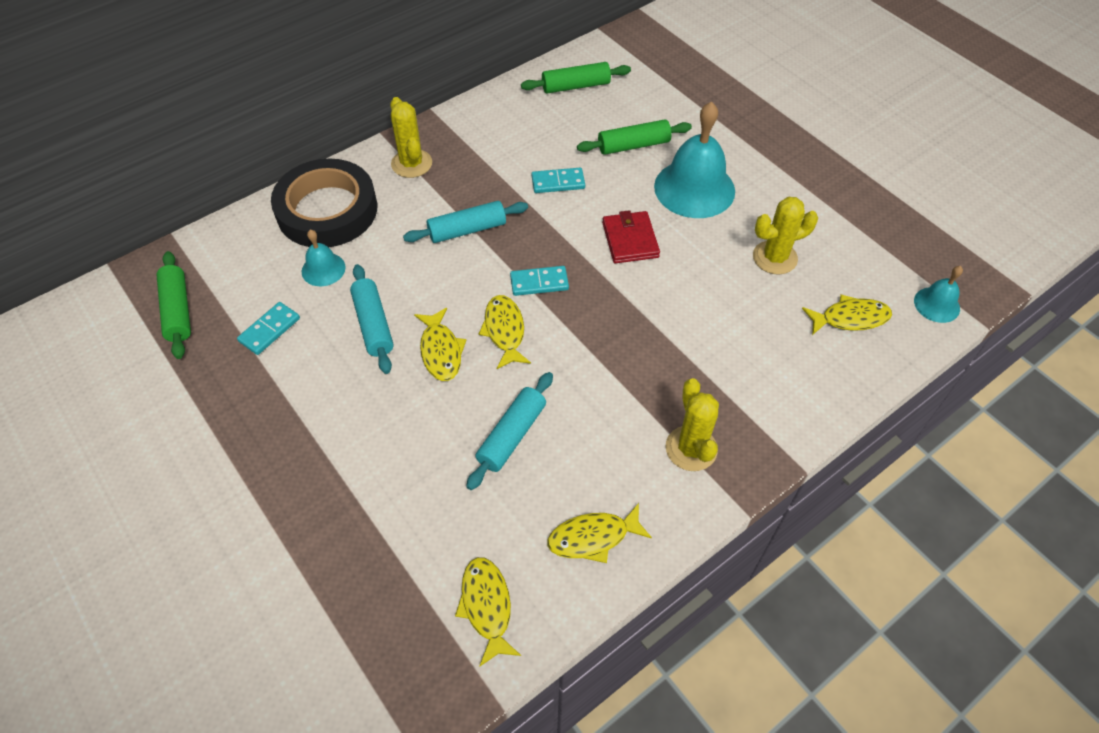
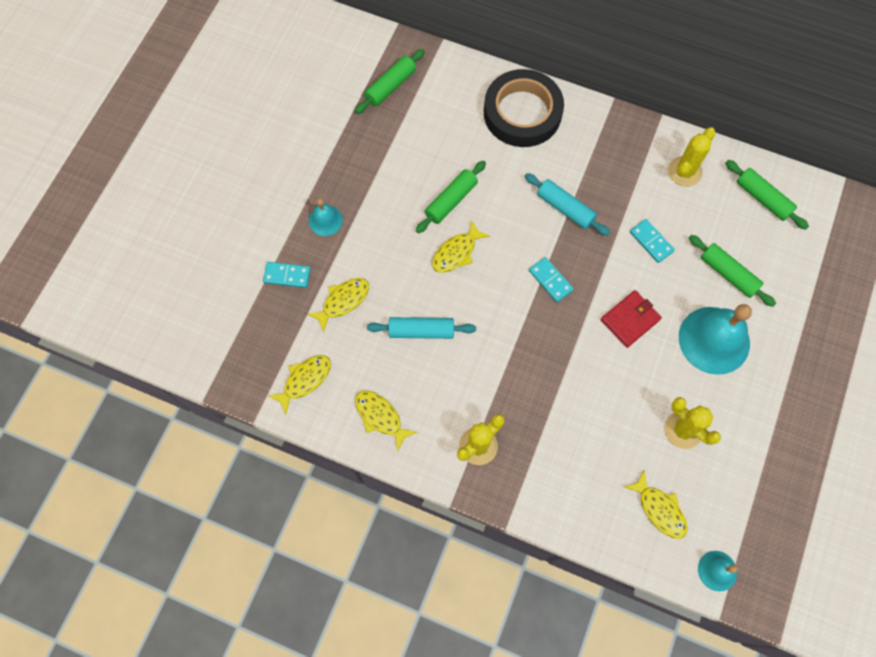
camera: 60 degrees right, 15 degrees up
(269, 330) = (409, 145): turquoise domino -> turquoise domino (287, 275)
(323, 269) = (473, 143): turquoise bell -> turquoise bell (325, 220)
(373, 324) = (451, 201): turquoise rolling pin -> green rolling pin
(411, 163) = (600, 136): yellow cactus -> yellow cactus (684, 172)
(504, 331) = (496, 281): yellow fish -> yellow fish (343, 301)

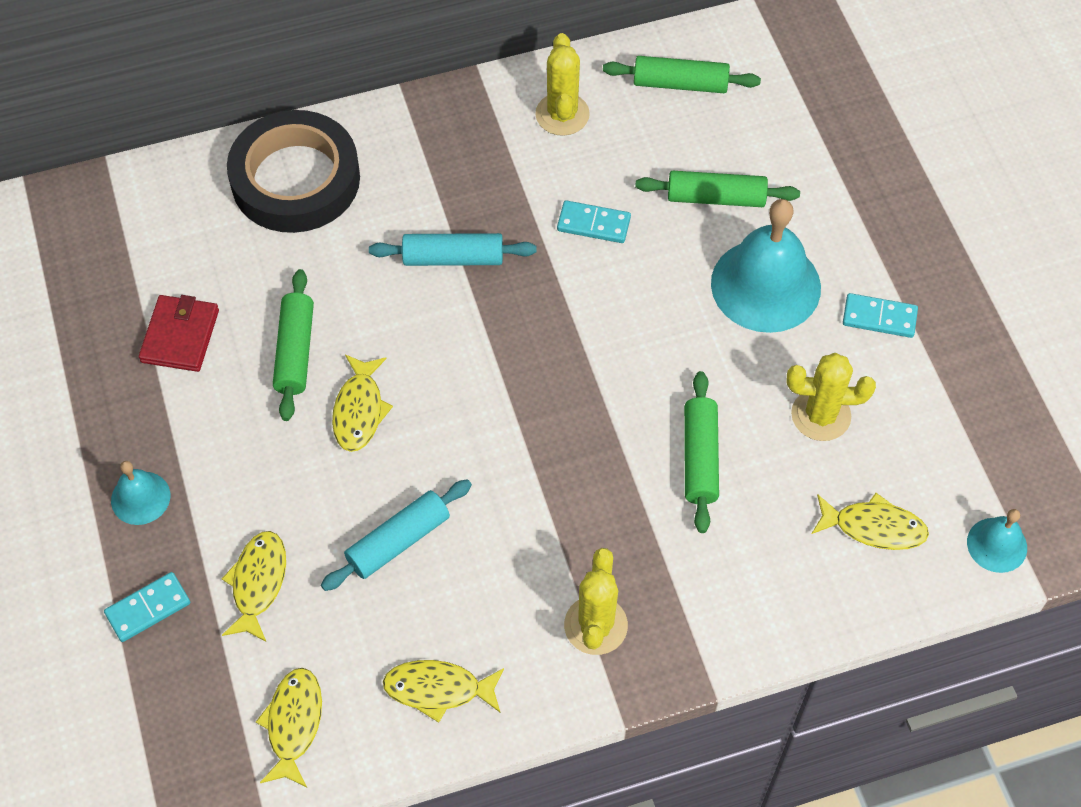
camera: 40 degrees left, 10 degrees down
(390, 86) = (83, 264): green rolling pin -> green rolling pin (700, 458)
(550, 280) = (510, 357): turquoise domino -> turquoise domino (879, 317)
(630, 320) = (648, 333): red wallet -> red wallet (180, 336)

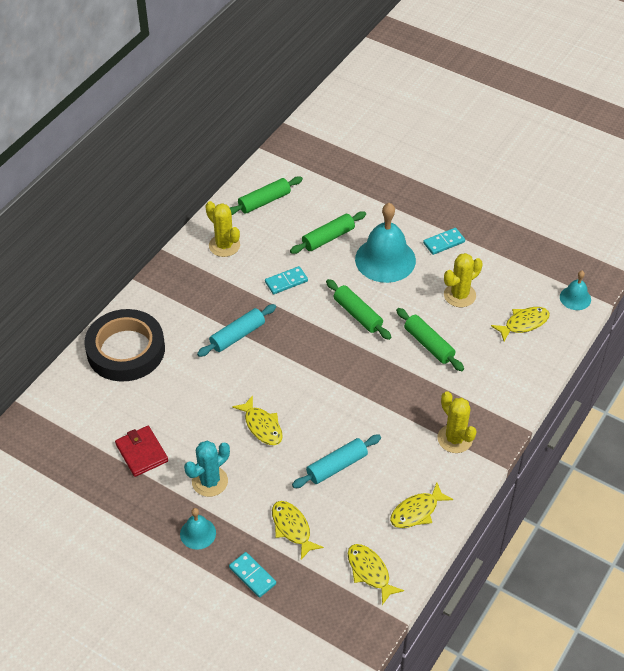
camera: 40 degrees left, 10 degrees down
(148, 608) = (252, 576): turquoise domino -> turquoise domino turned 60 degrees counterclockwise
(222, 438) = (210, 481): none -> turquoise cactus
(295, 351) = (205, 422): green rolling pin -> green rolling pin (357, 314)
(398, 541) = (337, 466): turquoise rolling pin -> turquoise rolling pin turned 45 degrees clockwise

